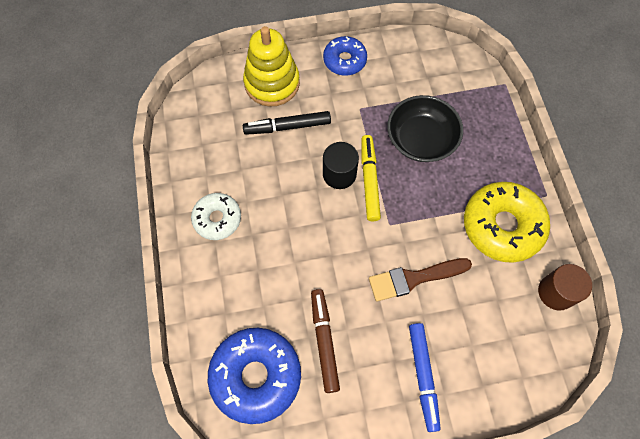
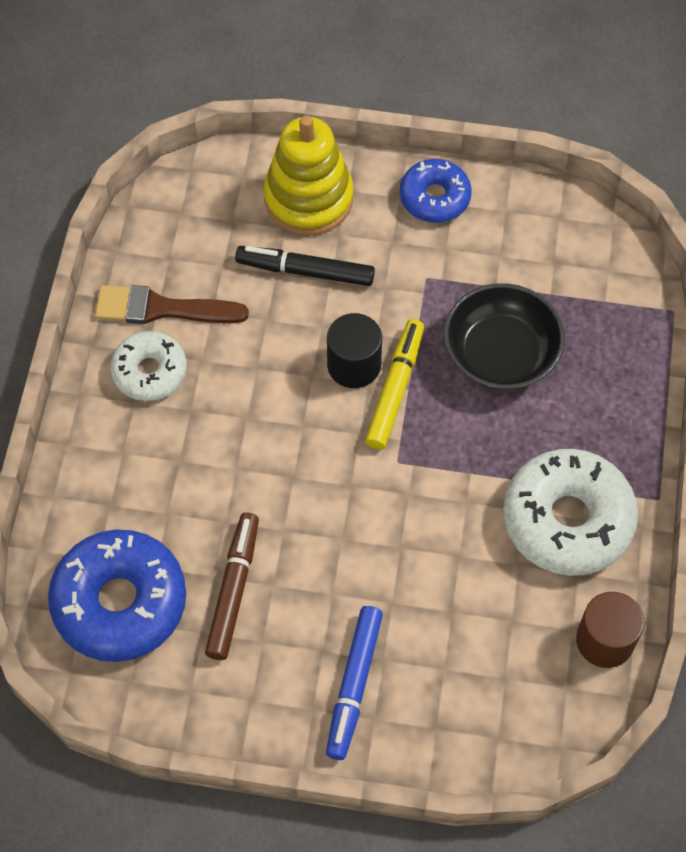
camera: 20 degrees right, 5 degrees down
(414, 278) = (400, 549): brown brush -> brown brush (162, 309)
(502, 226) = (567, 520): yellow donut -> white donut

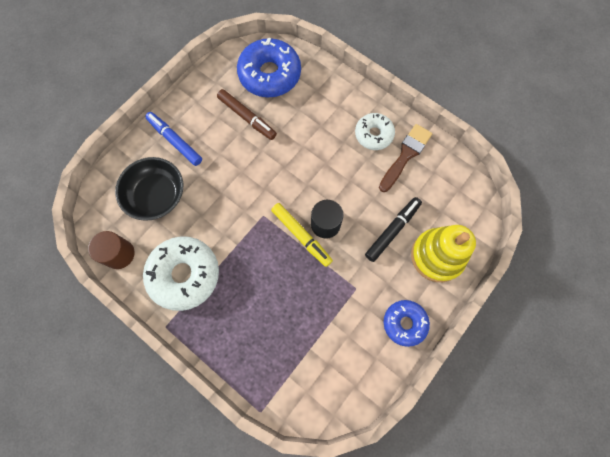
camera: 120 degrees right, 10 degrees up
(500, 354) = (290, 299): black bowl -> black bowl (156, 195)

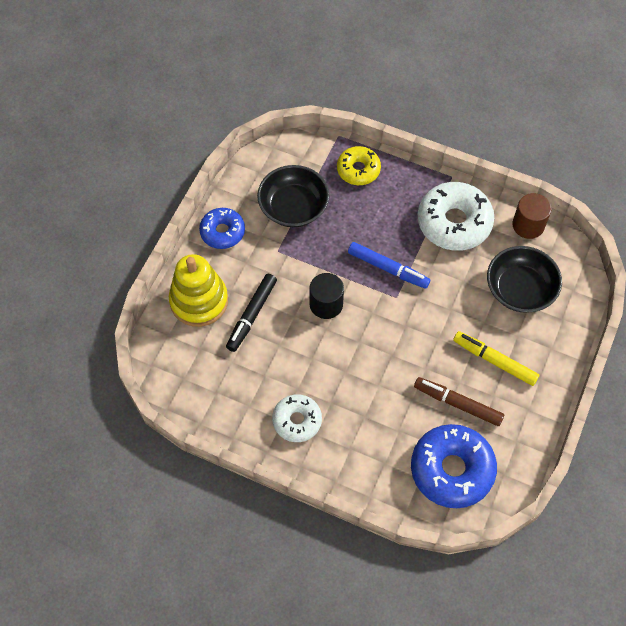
camera: 165 degrees right, 10 degrees down
(175, 141) = (529, 353): blue marker -> blue marker (388, 268)
(253, 361) = (358, 170): none -> yellow donut
(301, 236) = (348, 286): yellow marker -> yellow marker (494, 361)
(330, 333) = (293, 207): none -> black bowl
(405, 155) = (253, 404): brown brush -> none

